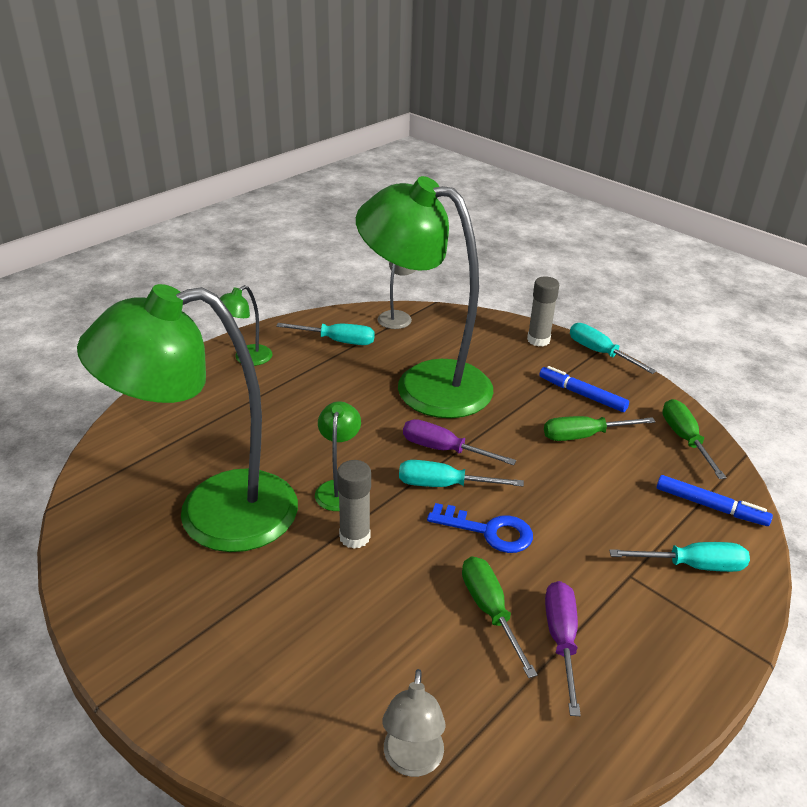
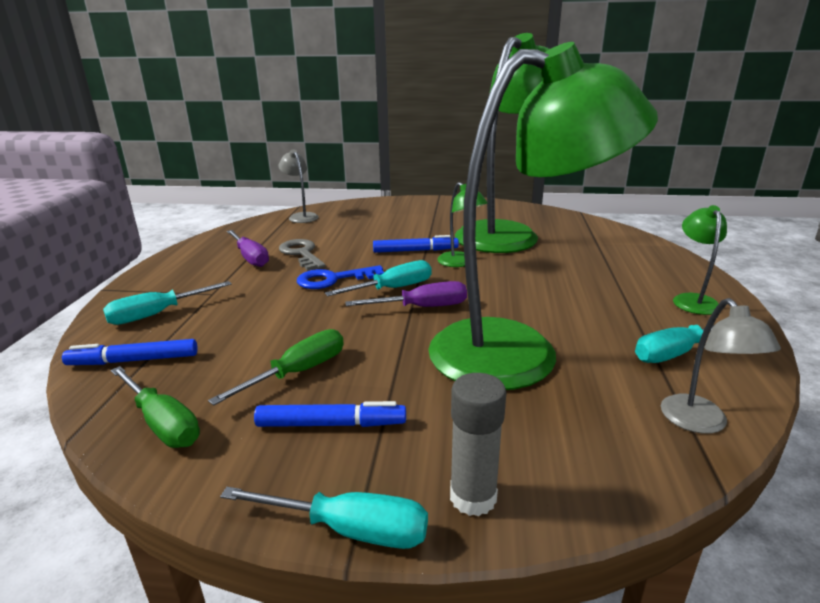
camera: 145 degrees right, 10 degrees down
(354, 537) = (415, 251): grey glue stick -> blue marker
(490, 611) = (301, 254): green screwdriver -> grey key

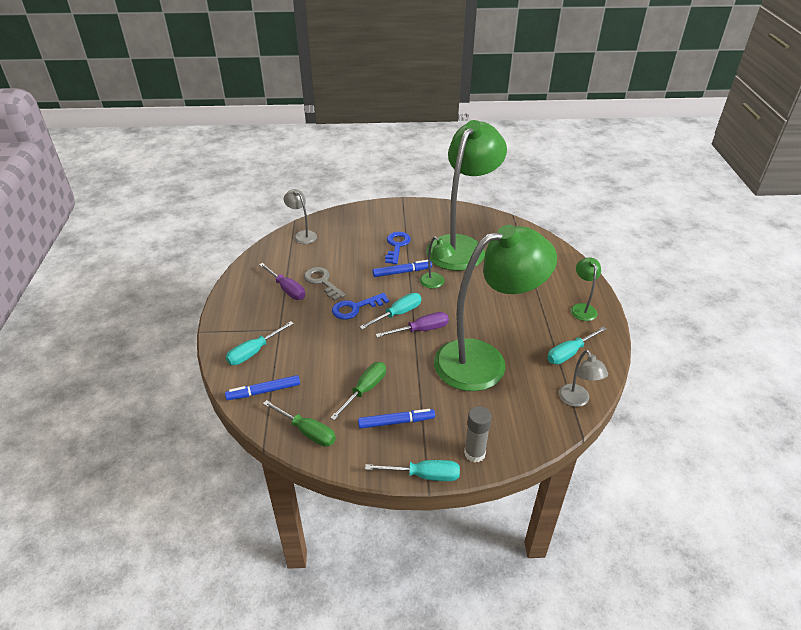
camera: 10 degrees left, 15 degrees up
(417, 229) = (397, 246): none -> blue key

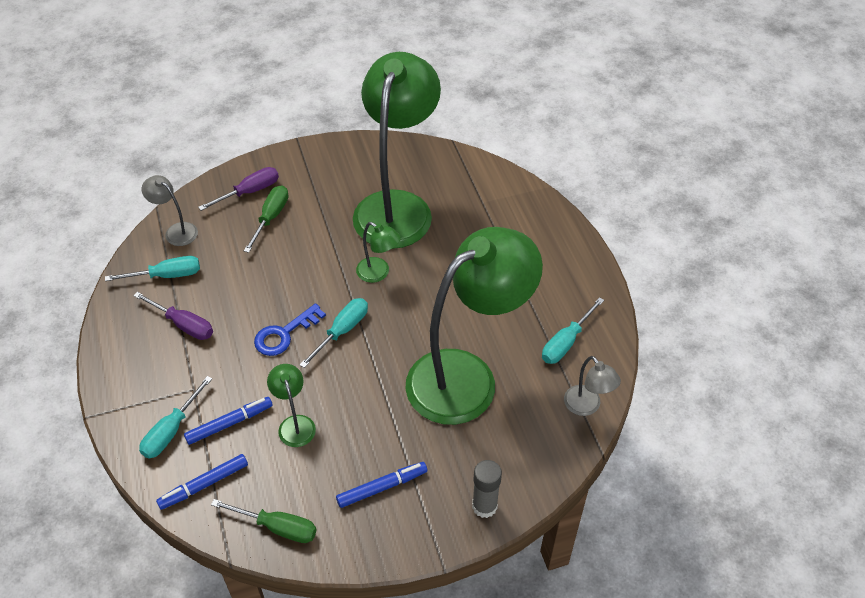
camera: 15 degrees left, 10 degrees up
(322, 282) = (228, 302): grey key -> none
(365, 390) = (331, 452): green screwdriver -> green screwdriver (271, 217)
(397, 246) = (311, 223): blue key -> none
(402, 272) = (330, 264): blue marker -> blue marker (229, 423)
(421, 330) = (378, 349): purple screwdriver -> purple screwdriver (249, 192)
(424, 475) = (433, 549): turquoise screwdriver -> turquoise screwdriver (166, 275)
(582, 308) = (569, 273): green lamp -> green lamp (295, 424)

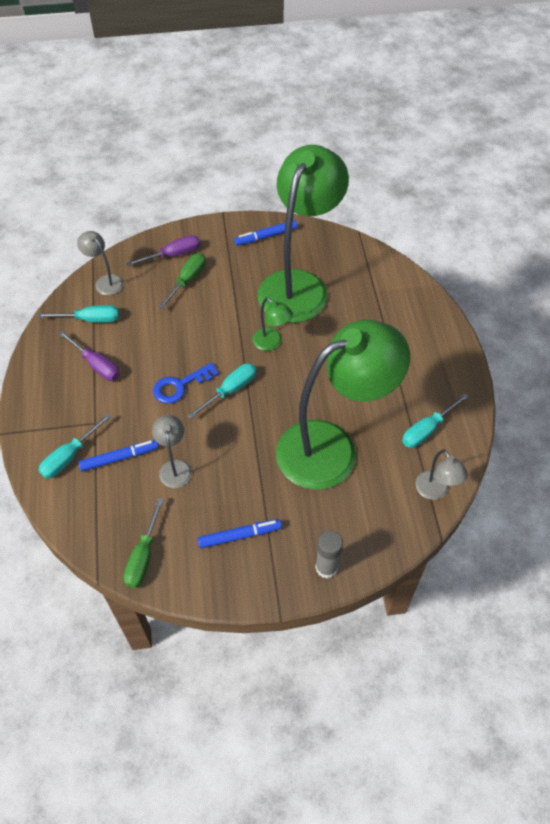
camera: 10 degrees right, 5 degrees up
(204, 485) = (88, 508): blue marker -> blue marker (266, 236)
(277, 527) = (143, 556): green screwdriver -> green screwdriver turned 75 degrees clockwise
(295, 424) = (175, 467): green lamp -> grey lamp

